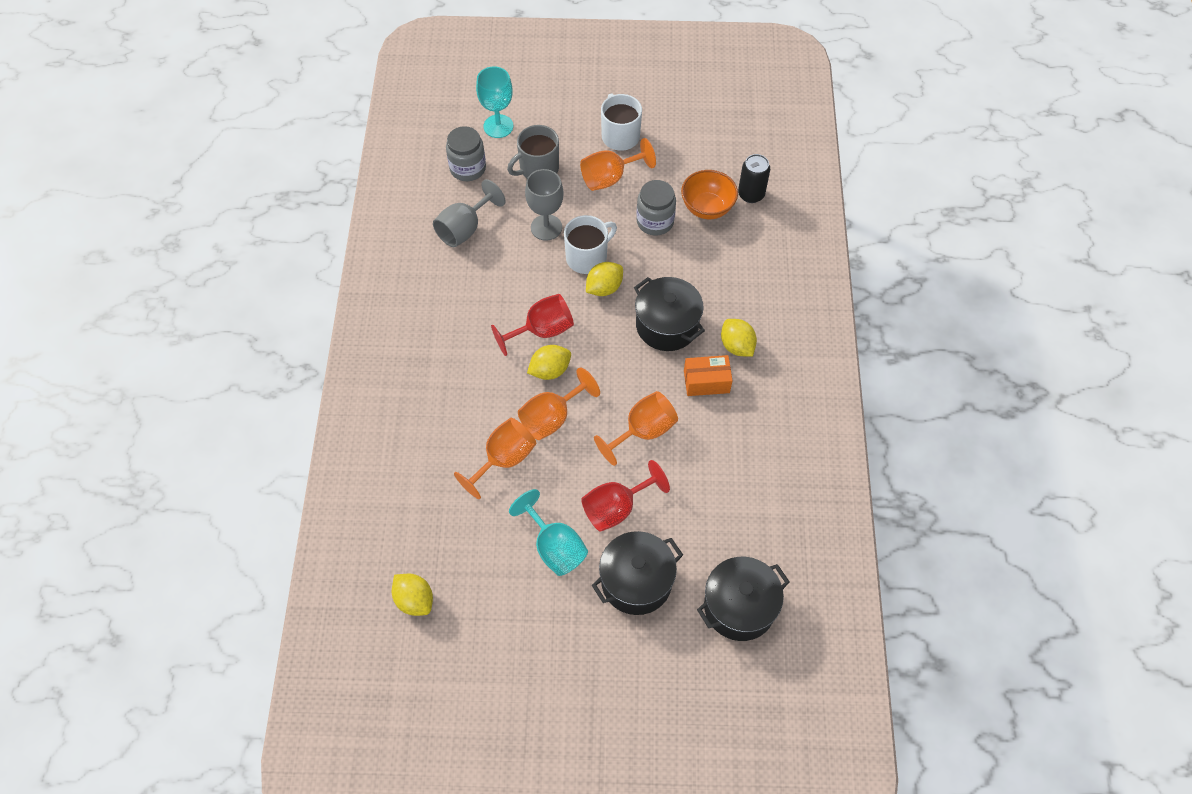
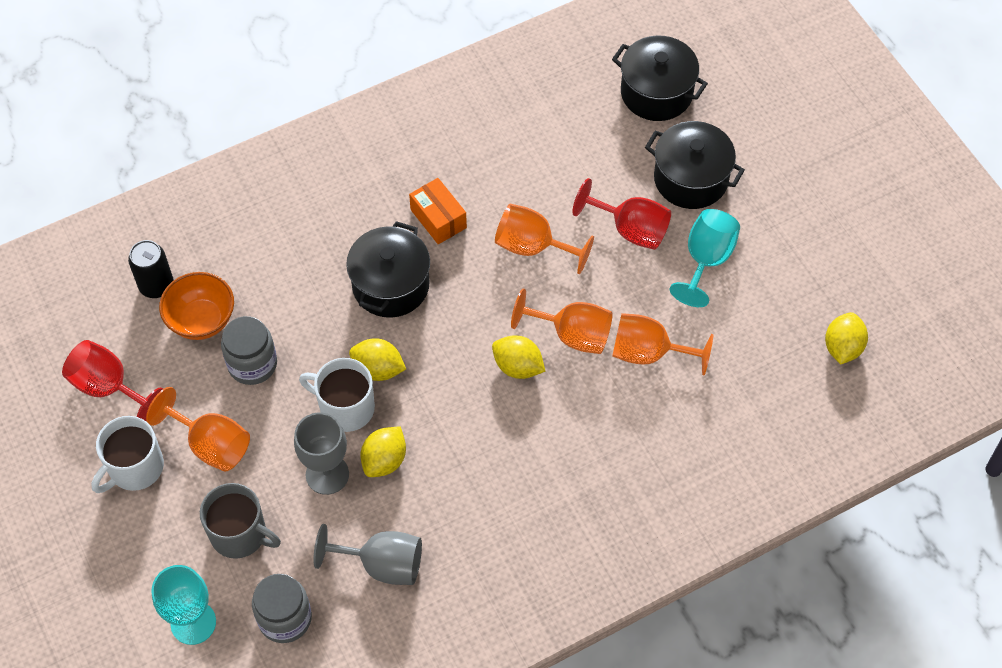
camera: 120 degrees left, 0 degrees up
(541, 331) = (473, 401): red goblet -> red goblet (109, 387)
(737, 346) = (377, 211): yellow lemon -> yellow lemon (384, 460)

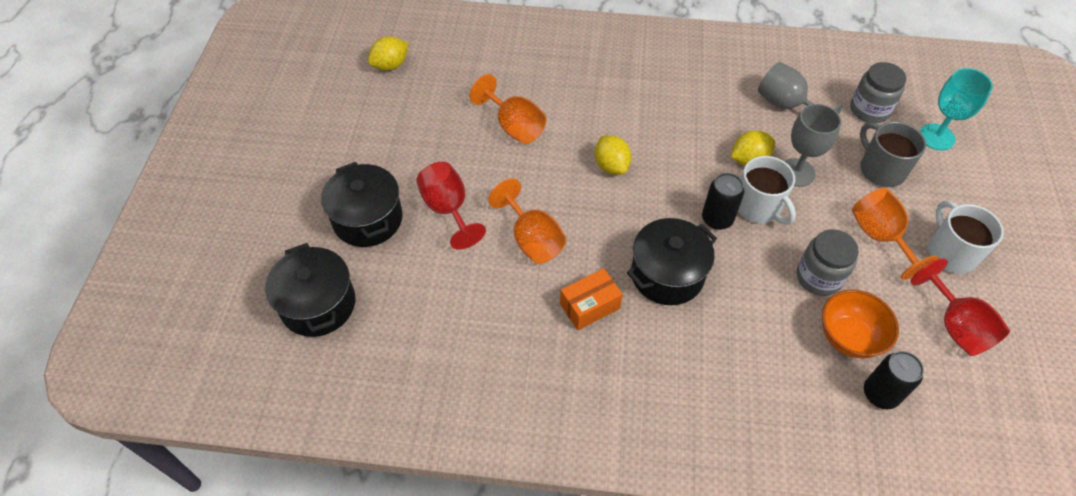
camera: 145 degrees left, 5 degrees down
(134, 468) = (951, 252): white mug -> white mug turned 90 degrees counterclockwise
(378, 369) = (717, 219): yellow lemon -> black can
(438, 219) = (590, 306): orange box -> orange box turned 60 degrees clockwise
(572, 335) = (556, 164): orange goblet -> none
(706, 260) = (417, 159): turquoise goblet -> none

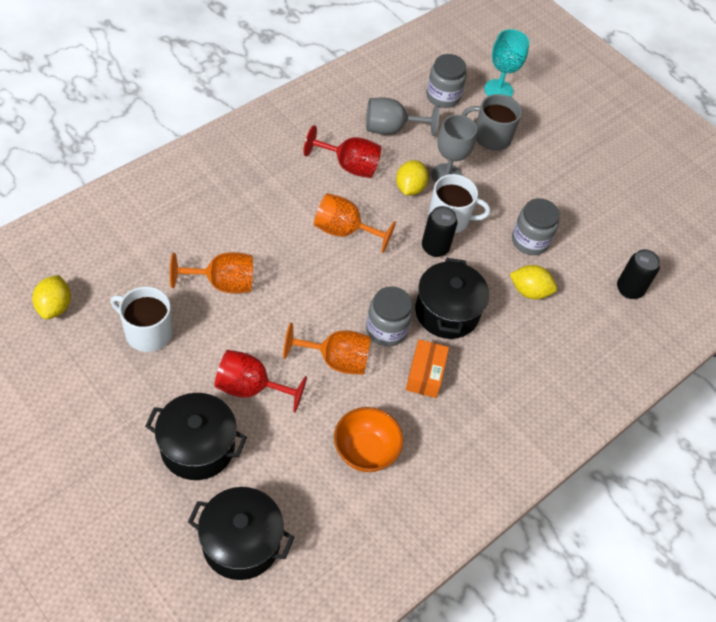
camera: 55 degrees left, 0 degrees up
(599, 248) = (386, 329): none -> grey jar
(611, 166) = (327, 261): yellow lemon -> yellow lemon (529, 291)
(848, 337) = (582, 267): orange bowl -> orange bowl (365, 451)
(879, 237) = (534, 186): orange goblet -> orange goblet (344, 231)
(951, 252) = (578, 167): white mug -> white mug (147, 332)
(955, 326) = (624, 214): red goblet -> red goblet (349, 166)

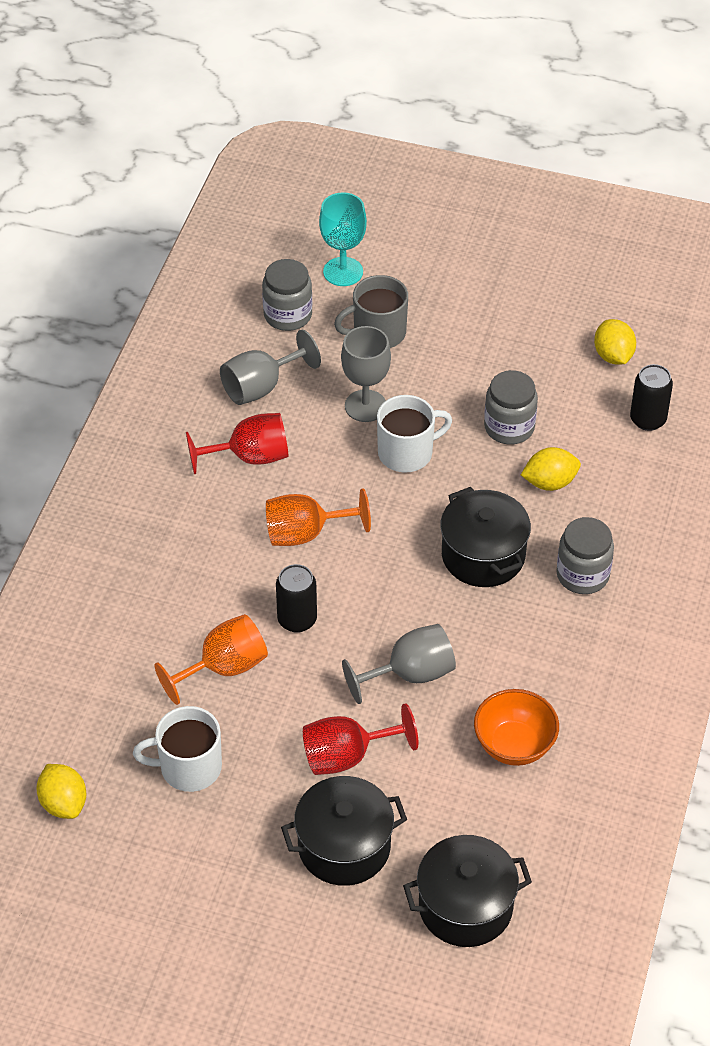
camera: 25 degrees left, 5 degrees down
(336, 360) = (410, 674): orange goblet -> grey goblet
(386, 329) = (436, 611): grey jar -> grey jar (582, 575)
(409, 188) = (337, 443): yellow lemon -> yellow lemon (613, 356)
(425, 375) = (512, 633): orange box -> none
(435, 247) = (416, 494): black can -> black can (297, 619)

